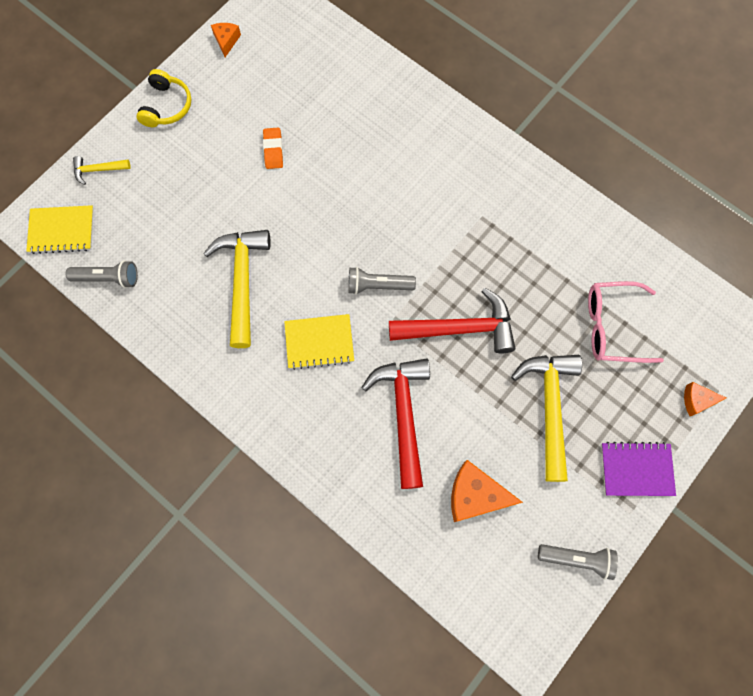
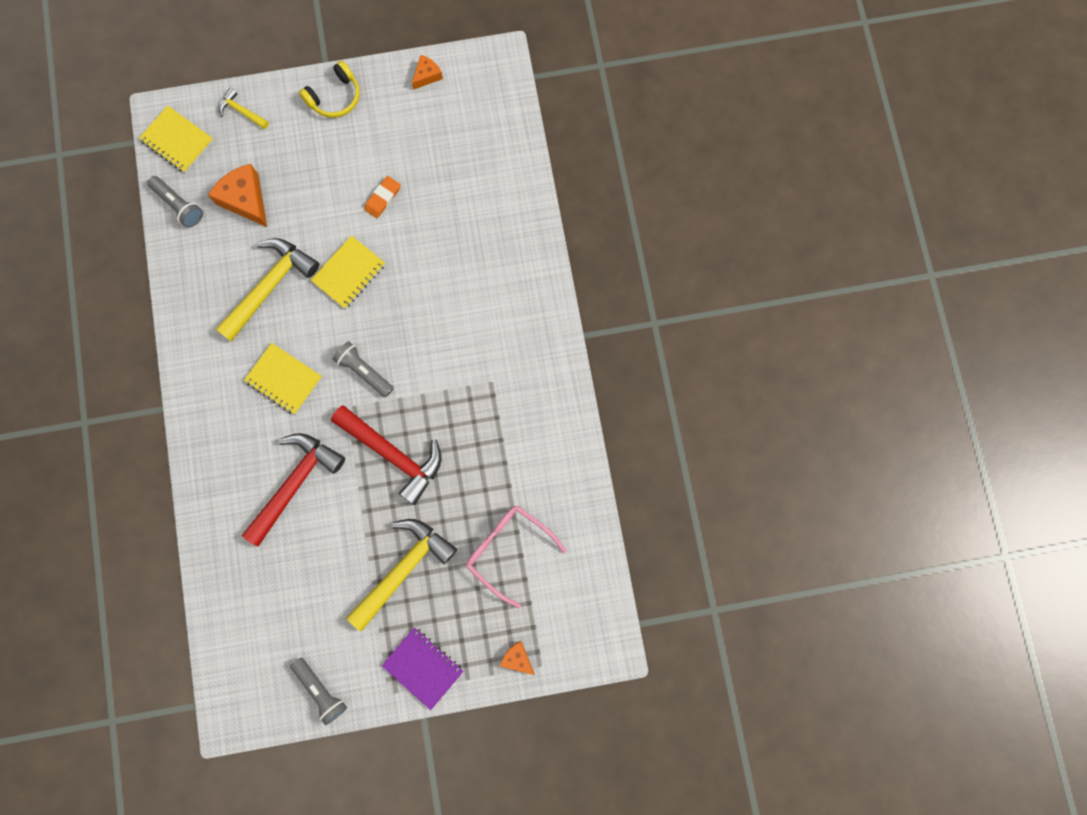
camera: 40 degrees right, 5 degrees up
(297, 223) = (349, 273): none -> yellow notebook
(475, 495) = (292, 584): orange cheese -> orange cheese (245, 200)

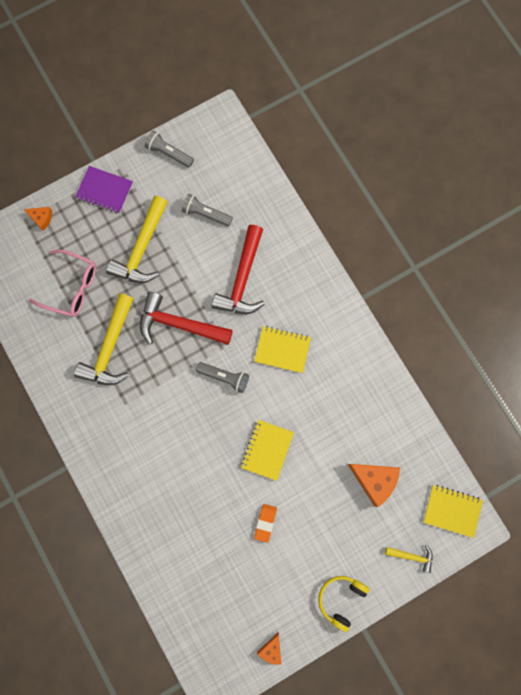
camera: 160 degrees right, 0 degrees up
(179, 205) = (424, 456): grey flashlight -> grey flashlight (206, 214)
(270, 286) = (324, 417): yellow hammer -> yellow hammer (109, 348)

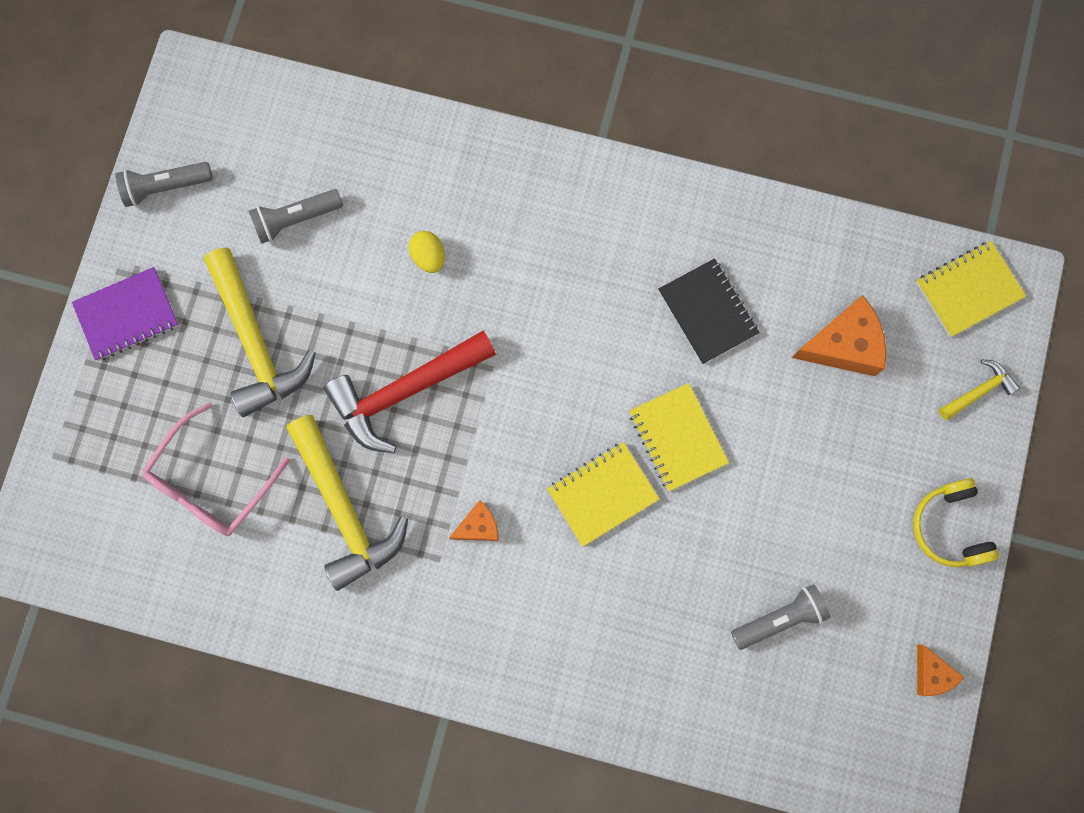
camera: 45 degrees left, 0 degrees up
(41, 218) = (76, 432): orange cheese -> orange cheese (478, 526)
(71, 287) = (211, 482): pink glasses -> pink glasses turned 150 degrees clockwise
(224, 377) = (532, 401): grey flashlight -> grey flashlight (779, 618)
(242, 279) = (428, 257): red hammer -> yellow egg
(265, 522) = (766, 529): orange eraser -> none
(282, 350) = (569, 296): yellow notebook -> yellow notebook (602, 494)
(332, 411) = (707, 312): none -> black notebook

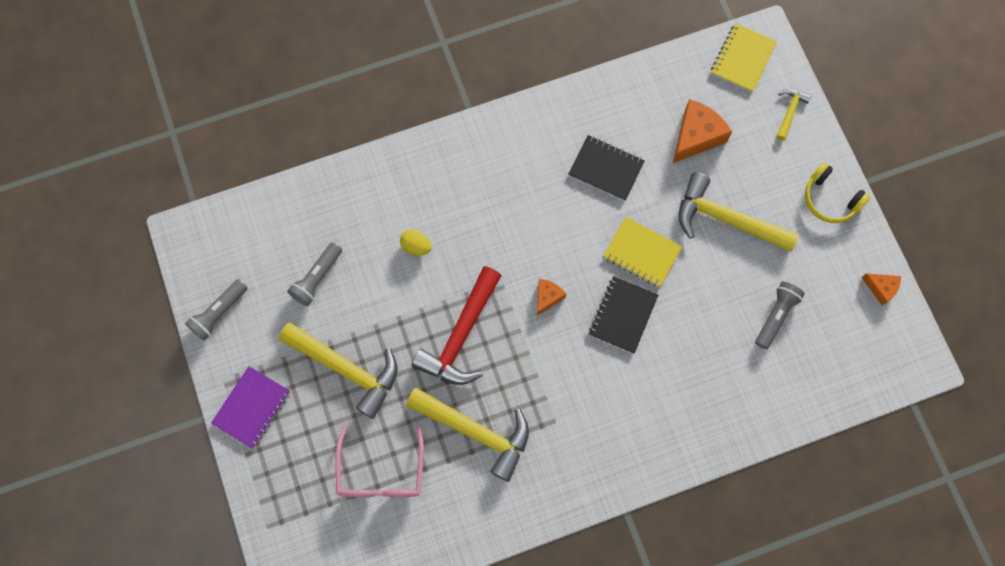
camera: 35 degrees left, 5 degrees down
(478, 526) = (564, 385): orange cheese -> orange cheese (547, 297)
(602, 494) = (623, 315): yellow notebook -> black notebook
(805, 466) = (726, 219): none -> yellow hammer

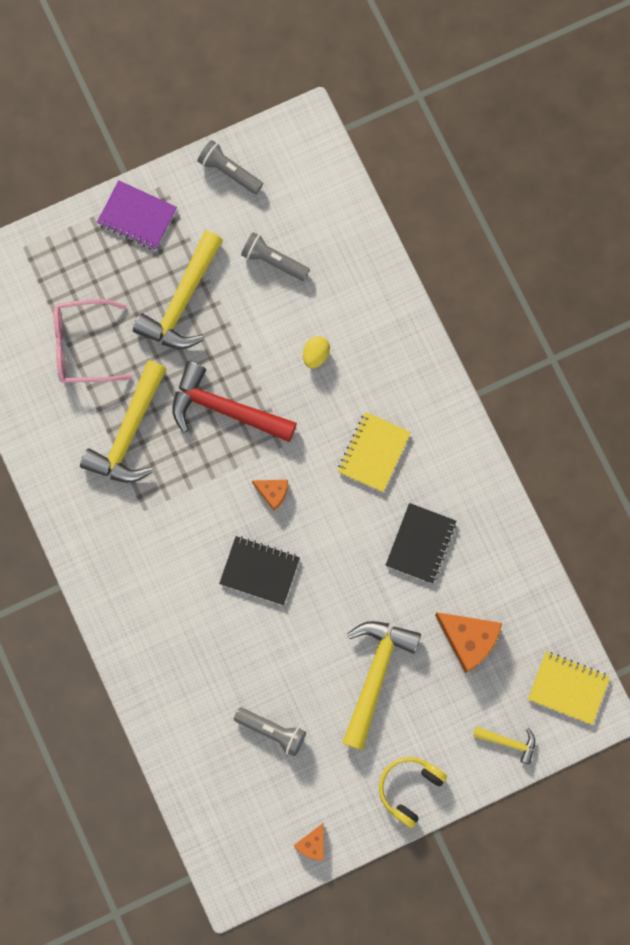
camera: 85 degrees right, 5 degrees up
(642, 253) = (329, 587): yellow notebook -> yellow notebook (374, 452)

